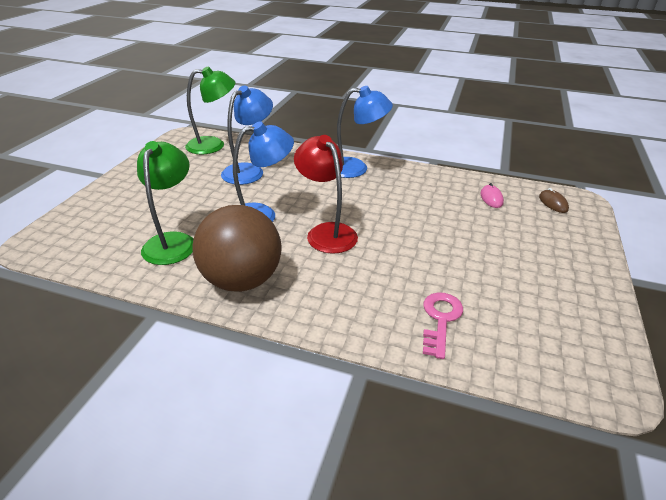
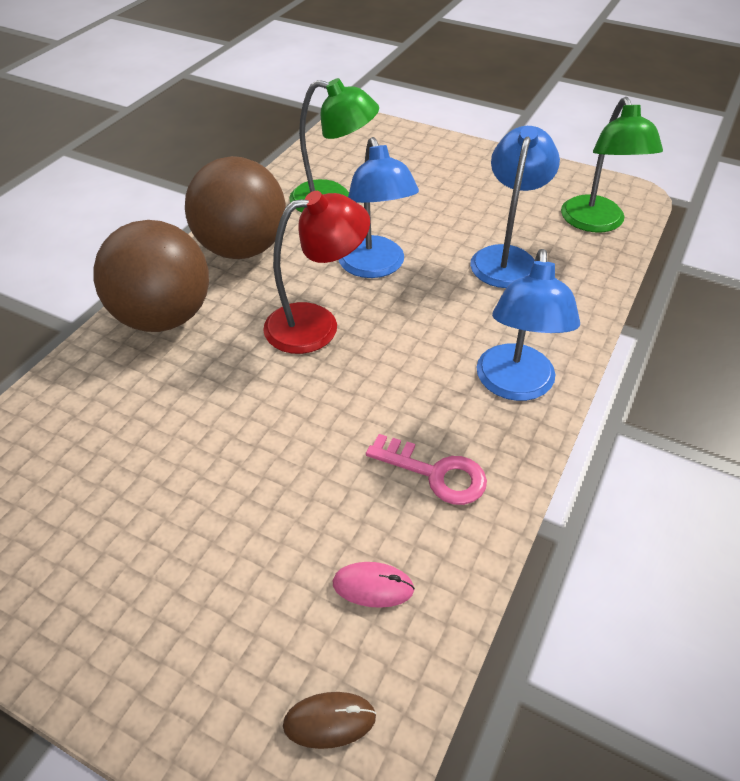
camera: 100 degrees right, 10 degrees up
(249, 171) = (506, 258): blue lamp -> blue lamp turned 120 degrees counterclockwise
(337, 307) = (164, 317): none -> brown ball
(440, 320) = (96, 405): pink key -> pink key (435, 473)

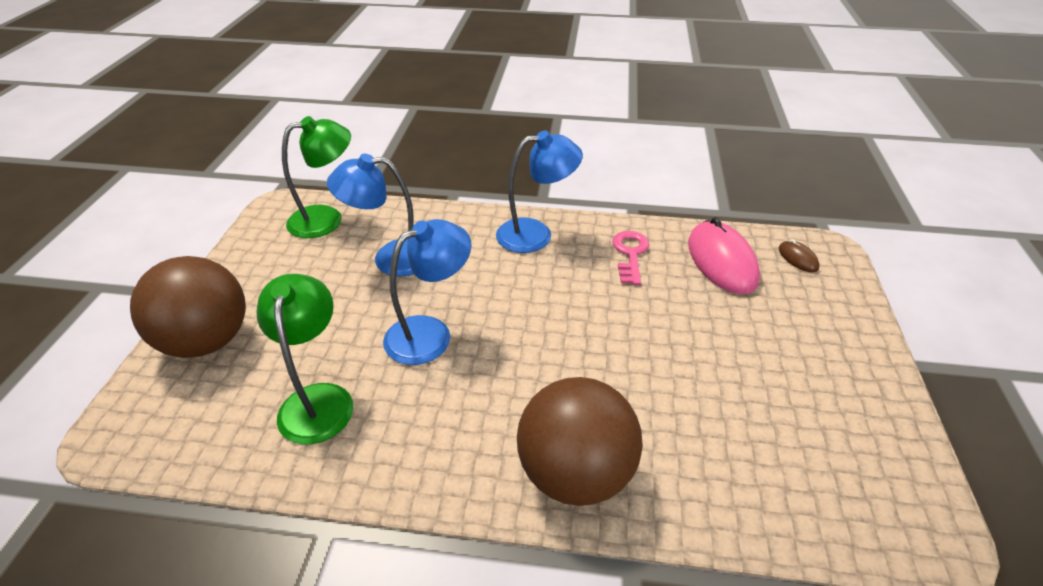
camera: 110 degrees left, 5 degrees down
(242, 249) = (435, 451): brown ball -> brown ball (207, 341)
(316, 324) = (526, 350): red lamp -> none
(373, 586) = (721, 261): pink mouse -> pink mouse, size x2.16

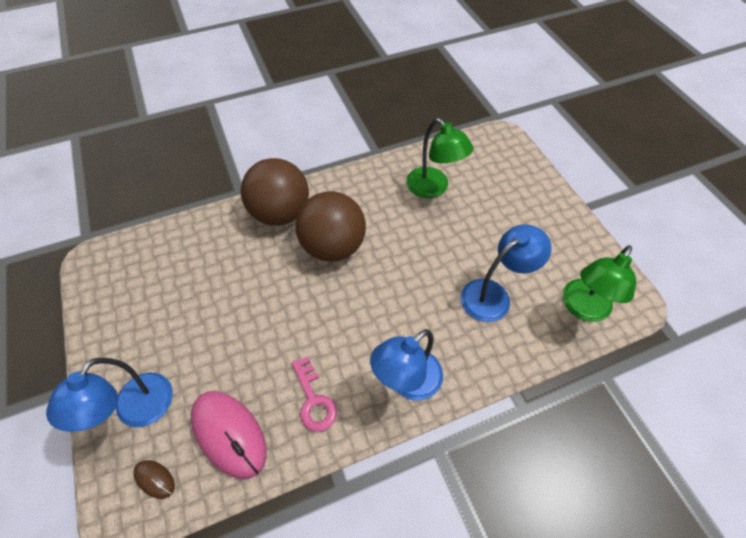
camera: 150 degrees right, 15 degrees up
(207, 341) = (526, 188): brown ball -> brown ball (333, 246)
(430, 333) = (411, 250): blue lamp -> blue lamp (136, 411)

